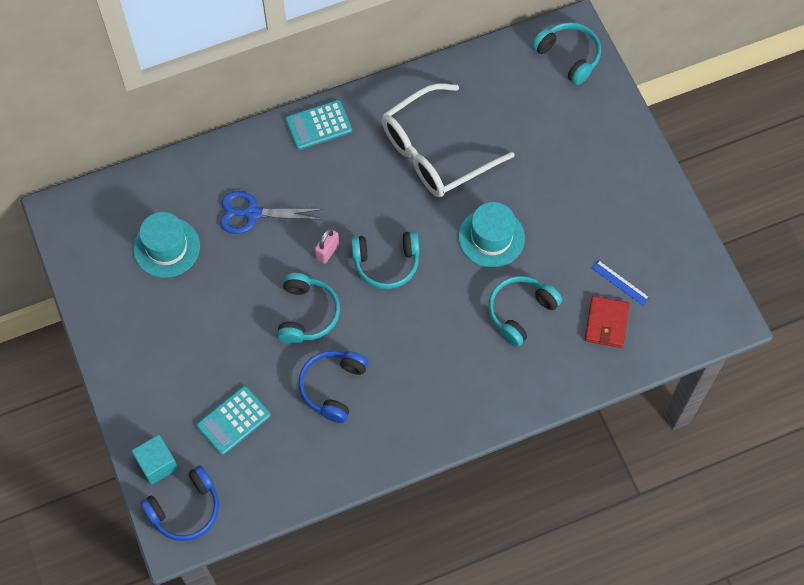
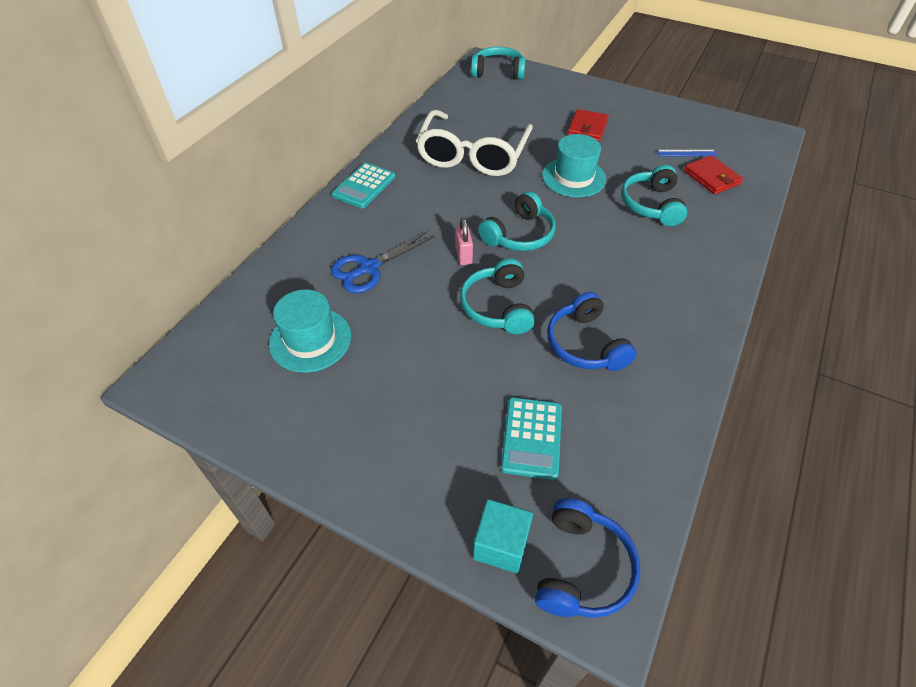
camera: 40 degrees left, 15 degrees down
(307, 314) = (498, 306): turquoise headphones -> turquoise headphones turned 150 degrees counterclockwise
(568, 190) = (587, 128): none -> red wallet

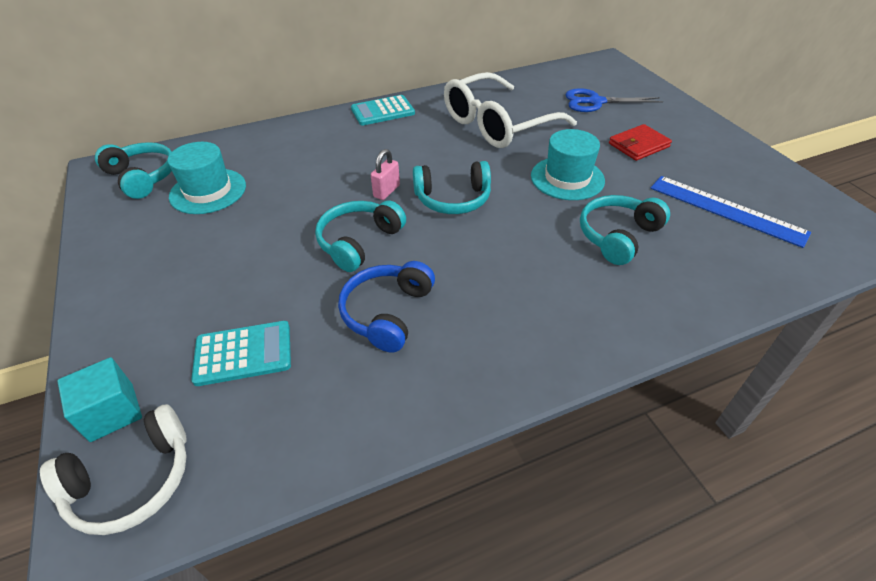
camera: 40 degrees right, 5 degrees down
(369, 268) = (308, 166): blue scissors -> blue scissors (595, 102)
(498, 72) = (608, 72): turquoise headphones -> turquoise headphones (142, 177)
(532, 438) = (243, 353): turquoise calculator -> turquoise calculator turned 150 degrees counterclockwise
(582, 567) = (132, 481): blue headphones -> white headphones
(687, 153) = (726, 210): blue ruler -> blue ruler, size x1.99
(711, 177) = (727, 244): red wallet -> none

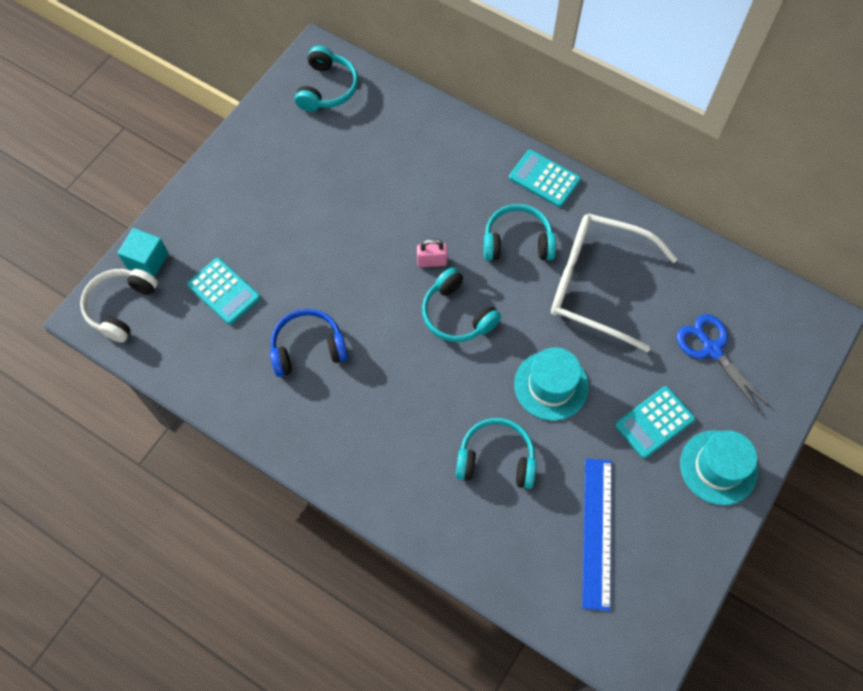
camera: 55 degrees right, 20 degrees up
(132, 481) = (121, 307): white headphones -> white headphones turned 90 degrees clockwise
(208, 191) = (343, 143): turquoise hat -> turquoise hat (718, 467)
(359, 242) = (361, 283): turquoise headphones -> turquoise headphones (517, 242)
(638, 145) = (654, 422): red wallet -> turquoise calculator

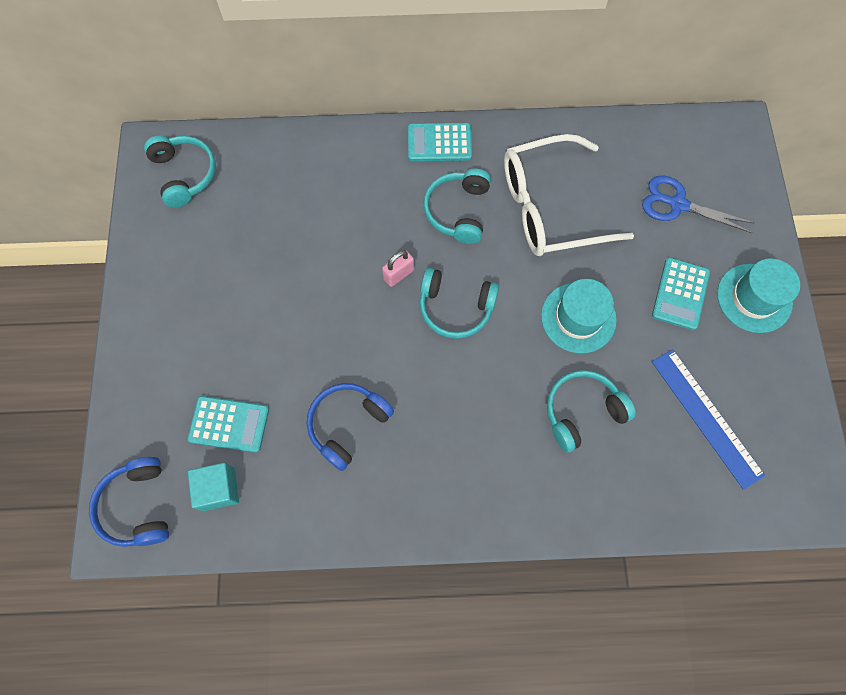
camera: 35 degrees left, 5 degrees up
(121, 307) = (138, 506): white headphones -> blue headphones
(147, 260) = (131, 443): turquoise cube -> turquoise cube (219, 489)
(517, 242) = (458, 211): turquoise headphones -> turquoise headphones turned 45 degrees counterclockwise

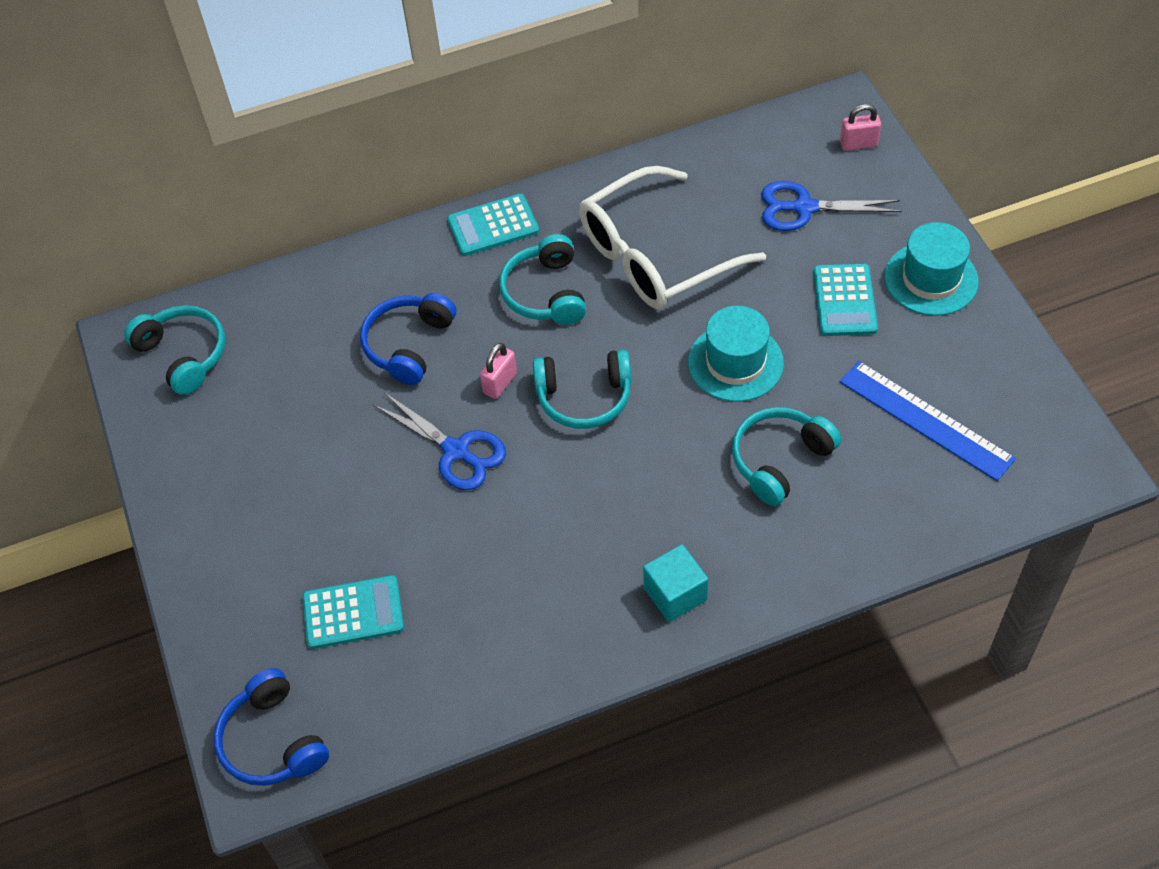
camera: 15 degrees left, 15 degrees down
(219, 489) = (369, 688): turquoise cube -> turquoise cube (675, 594)
(347, 319) = (456, 451): none -> blue scissors
(347, 424) = (502, 565): blue headphones -> blue headphones (408, 345)
(739, 163) = (858, 144): none -> pink padlock

